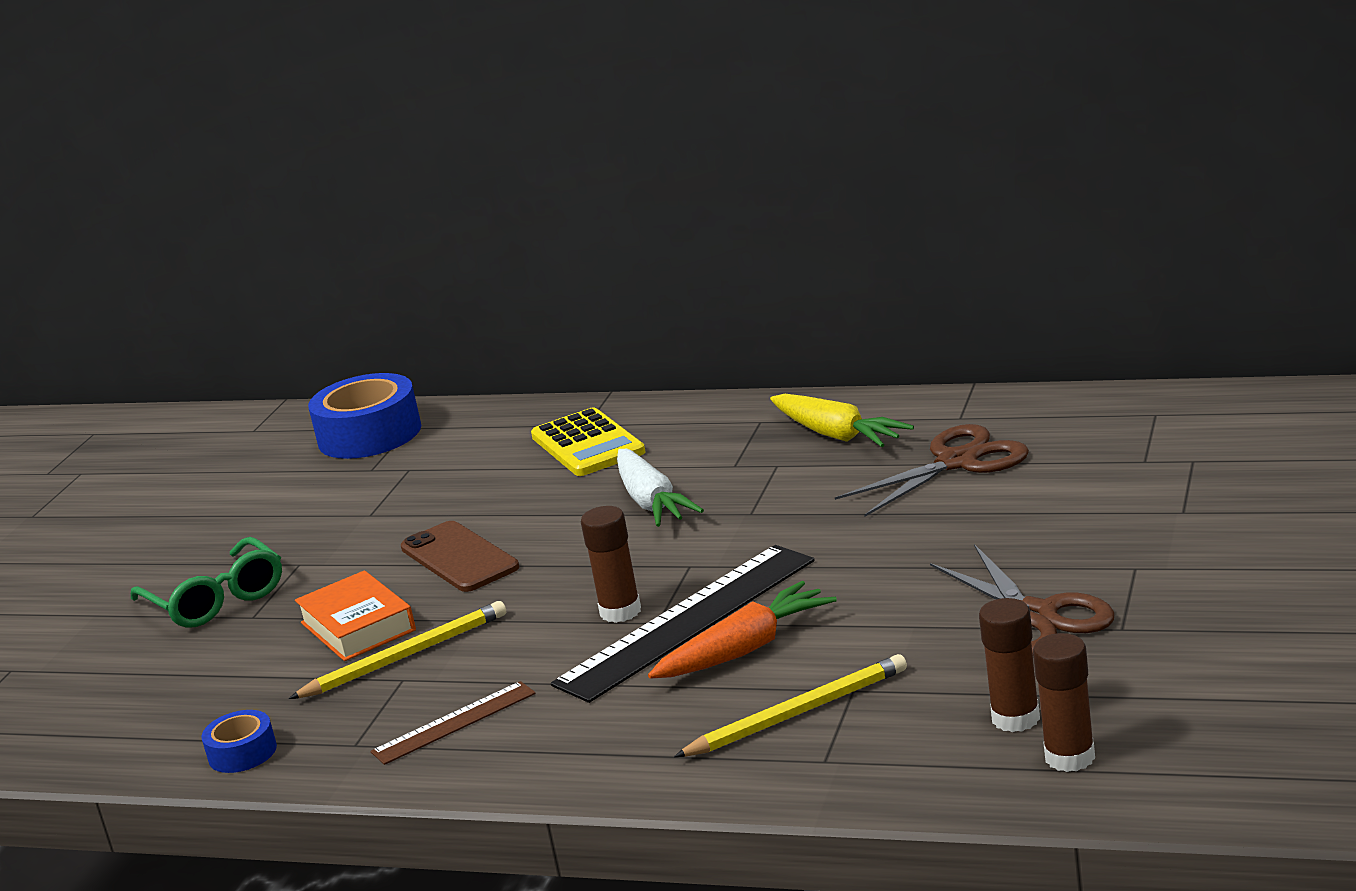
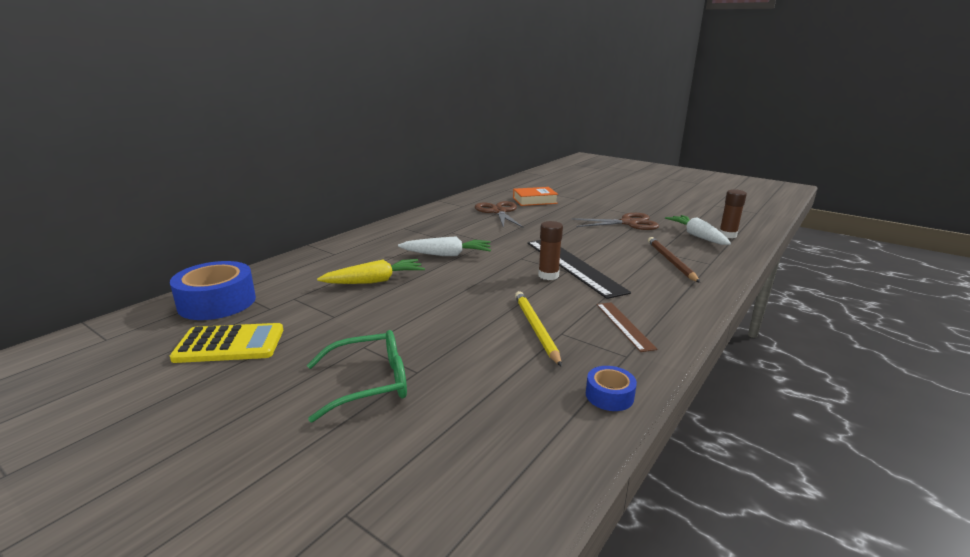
camera: 75 degrees left, 0 degrees up
(358, 626) = (481, 337): orange book -> orange book (534, 200)
(459, 558) = (436, 300): brown phone -> none
(588, 445) = (359, 256): yellow calculator -> yellow calculator (230, 344)
(745, 649) = (610, 261): orange carrot -> none
(797, 713) = (670, 261): yellow pencil -> brown pencil
(837, 435) = (442, 220): yellow carrot -> yellow carrot (374, 281)
(1015, 718) = (697, 236): brown glue stick -> white carrot

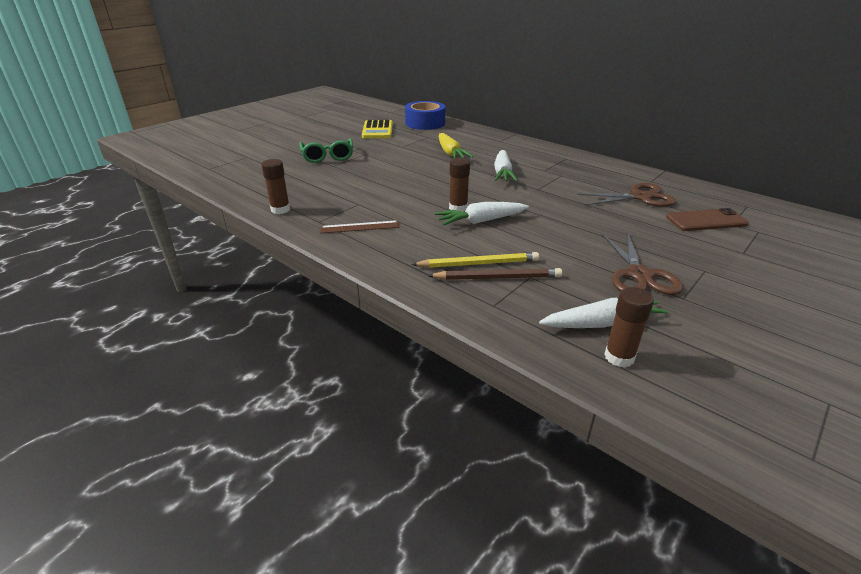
camera: 95 degrees right, 10 degrees up
(534, 200) = (706, 220): orange book -> brown phone
(535, 329) = (367, 196): yellow pencil -> yellow pencil (478, 263)
(573, 266) = (481, 221): black ruler -> white carrot
(609, 395) = (280, 209): blue tape -> brown glue stick

